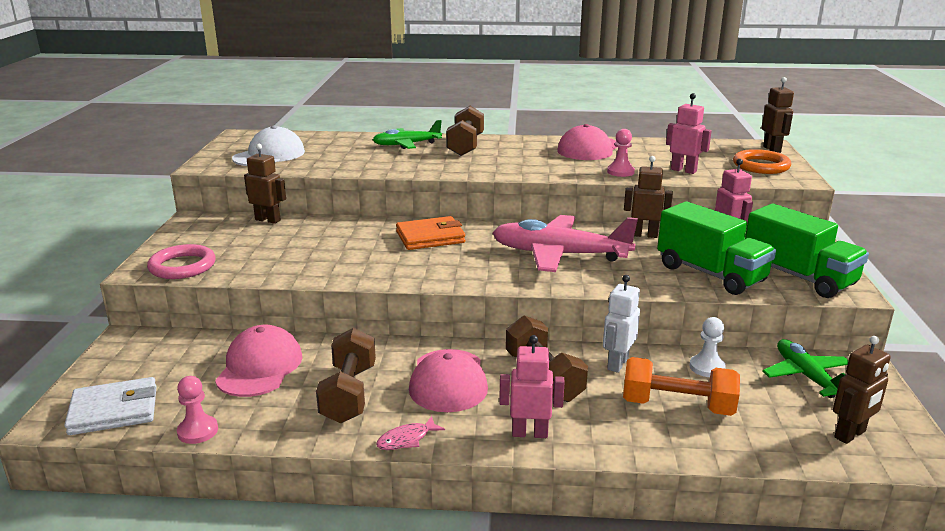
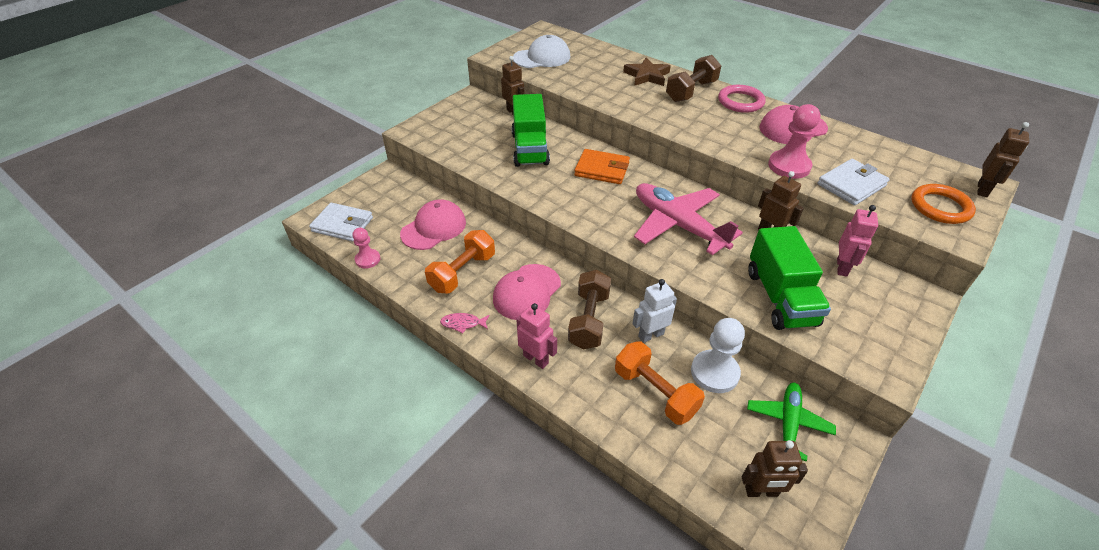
camera: 35 degrees right, 20 degrees up
(182, 266) = (432, 136): pink ring -> pink ring (740, 102)
(349, 393) = (462, 272): brown dumbbell -> orange dumbbell
(406, 145) = (647, 76): green plane -> brown star
(620, 172) = (789, 166): pink pawn -> pink pawn, size x1.62
(683, 170) = (851, 185): pink robot -> white wallet
(707, 367) = (714, 372): white pawn -> white pawn, size x1.62
(798, 276) = (858, 336): green truck -> green truck (530, 149)

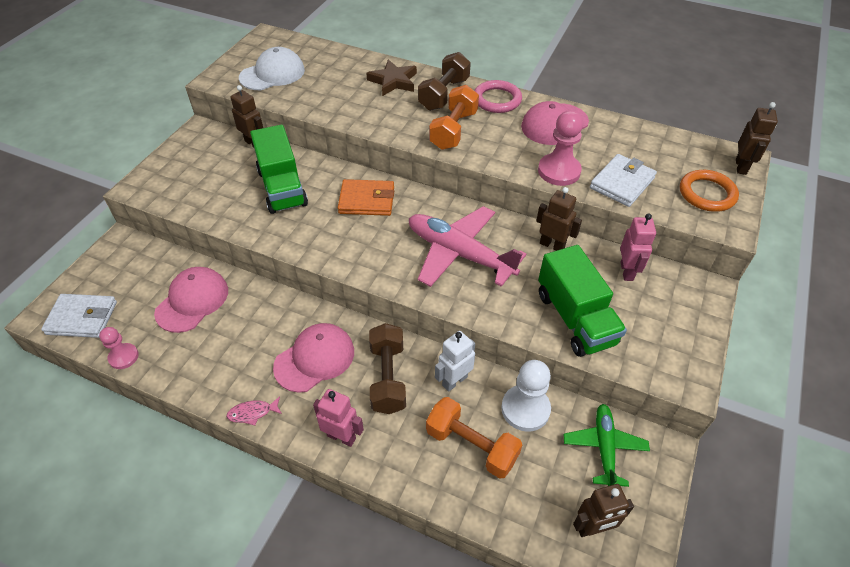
camera: 15 degrees left, 5 degrees up
(462, 272) = (238, 350): orange dumbbell -> orange dumbbell (453, 130)
(527, 292) = (314, 359): pink cap -> pink cap turned 150 degrees counterclockwise

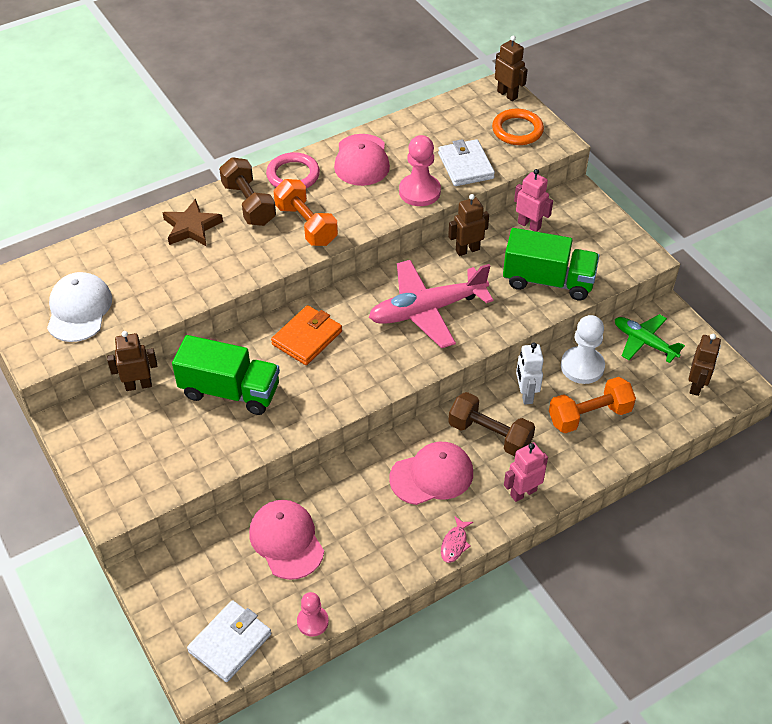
camera: 55 degrees left, 0 degrees up
(314, 359) = (432, 475): pink cap -> pink cap turned 75 degrees clockwise

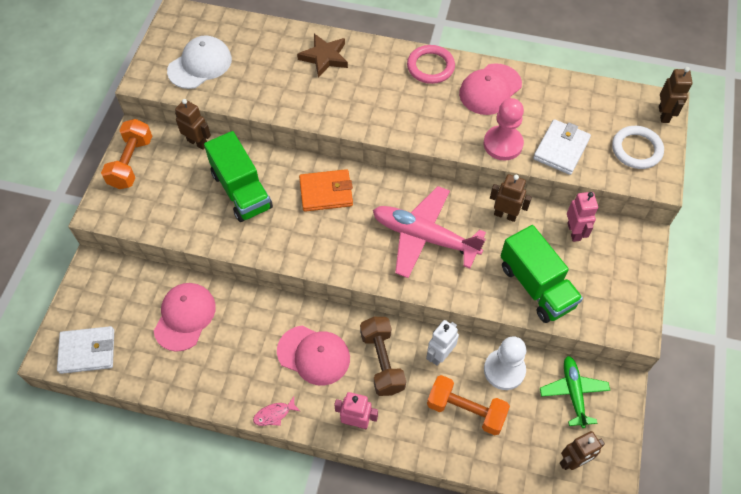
camera: 45 degrees right, 10 degrees up
(249, 204) = (378, 67): brown dumbbell -> none
(306, 225) = (397, 110): orange dumbbell -> orange dumbbell (131, 162)
(312, 621) = (141, 382): pink pawn -> none
(517, 130) = (636, 149): orange ring -> white ring

